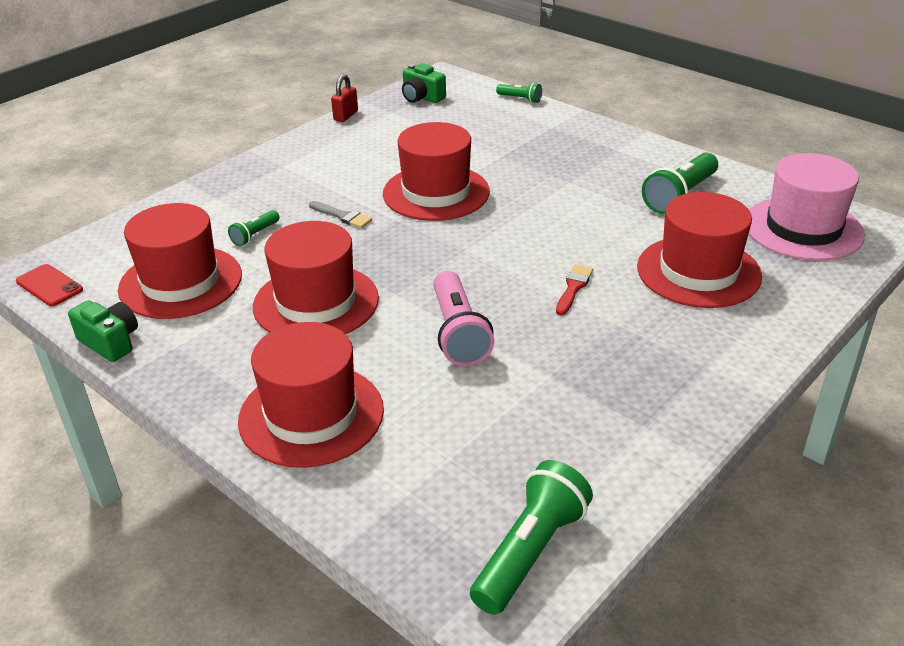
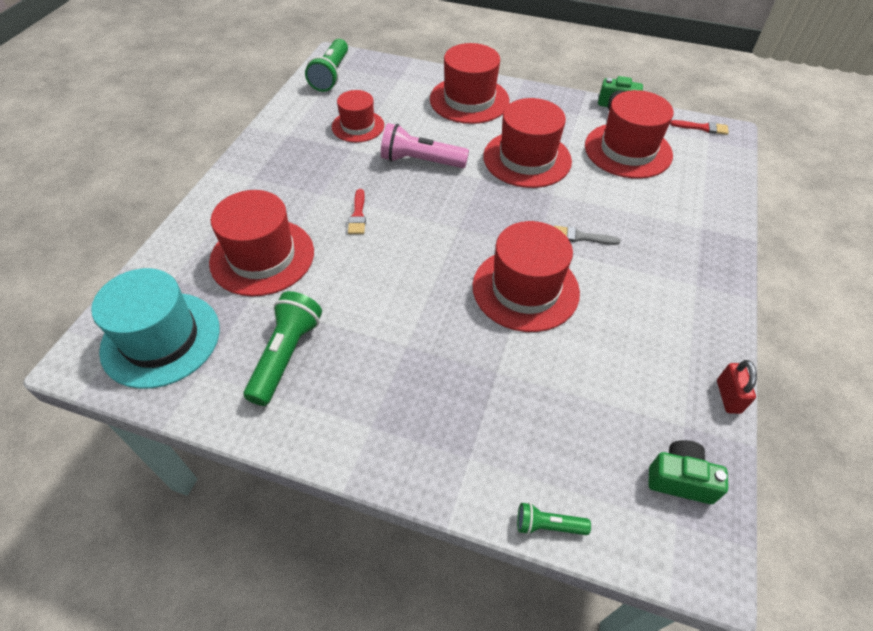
camera: 155 degrees right, 15 degrees up
(49, 286) = (702, 128): red phone -> red brush
(255, 235) = (626, 199): green flashlight -> none
(458, 333) = (420, 161): pink flashlight -> pink flashlight turned 45 degrees counterclockwise
(523, 413) = (358, 126): none -> red hat
(803, 228) = (161, 339): pink hat -> turquoise hat

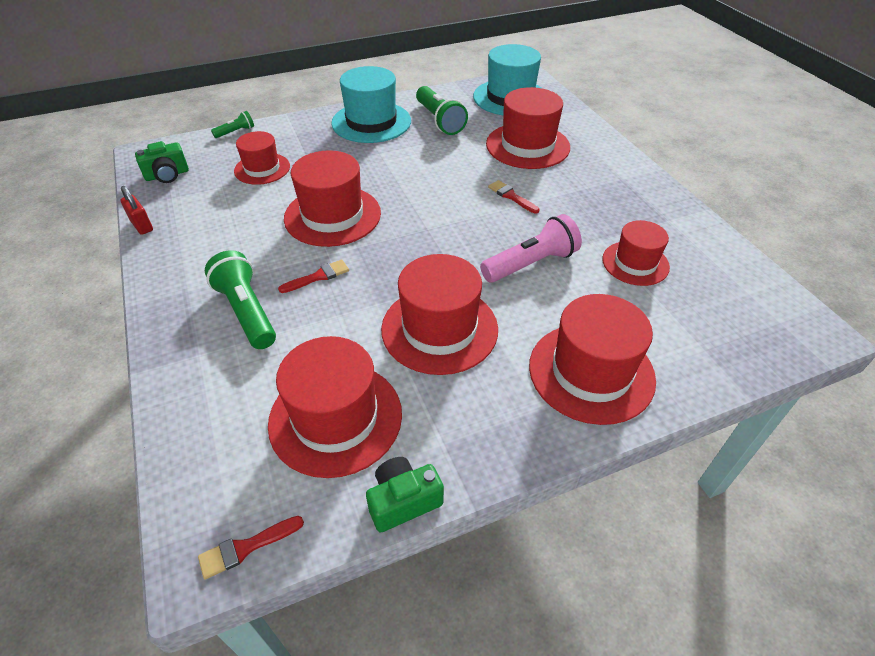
camera: 140 degrees right, 5 degrees down
(331, 75) = (767, 304): green flashlight -> green flashlight (247, 311)
(360, 411) = (371, 122): none -> turquoise hat
(554, 408) = (262, 169): none -> red hat
(581, 237) = (318, 277): grey brush -> red brush

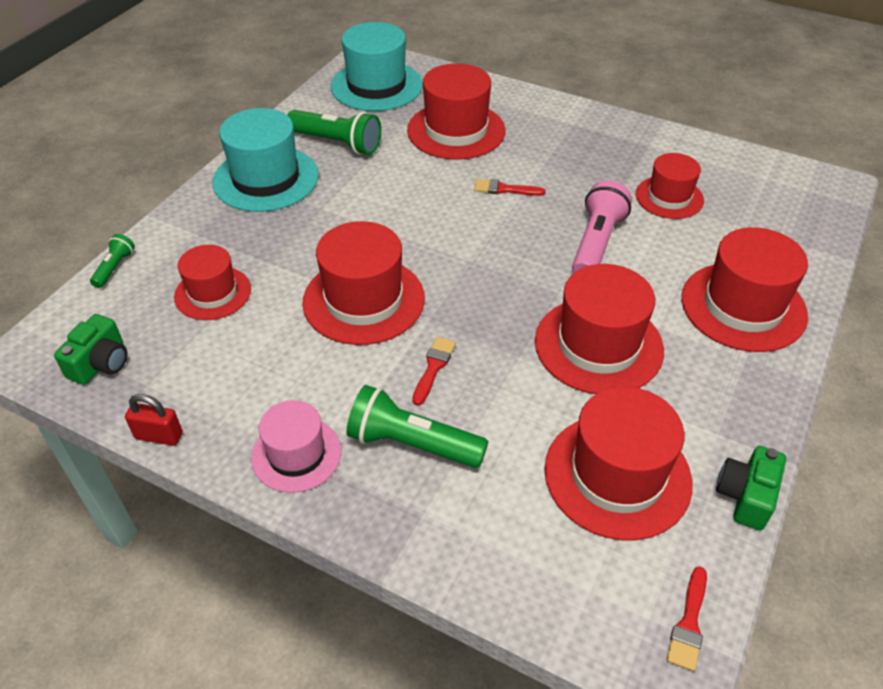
camera: 40 degrees left, 0 degrees up
(185, 276) = (296, 454): none -> pink hat

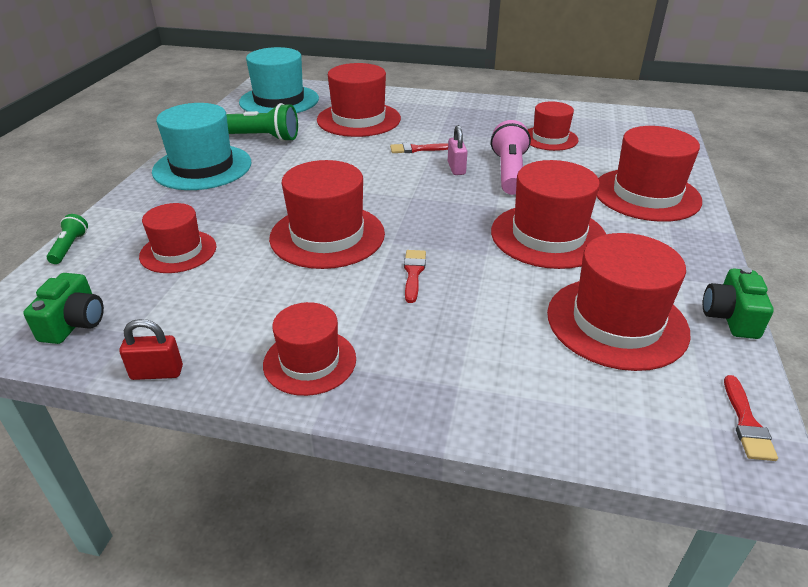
camera: 15 degrees left, 10 degrees down
(296, 454) = (310, 361): pink hat -> red hat
(412, 444) = (420, 332): green flashlight -> none
(538, 227) = (456, 168): none -> pink padlock

